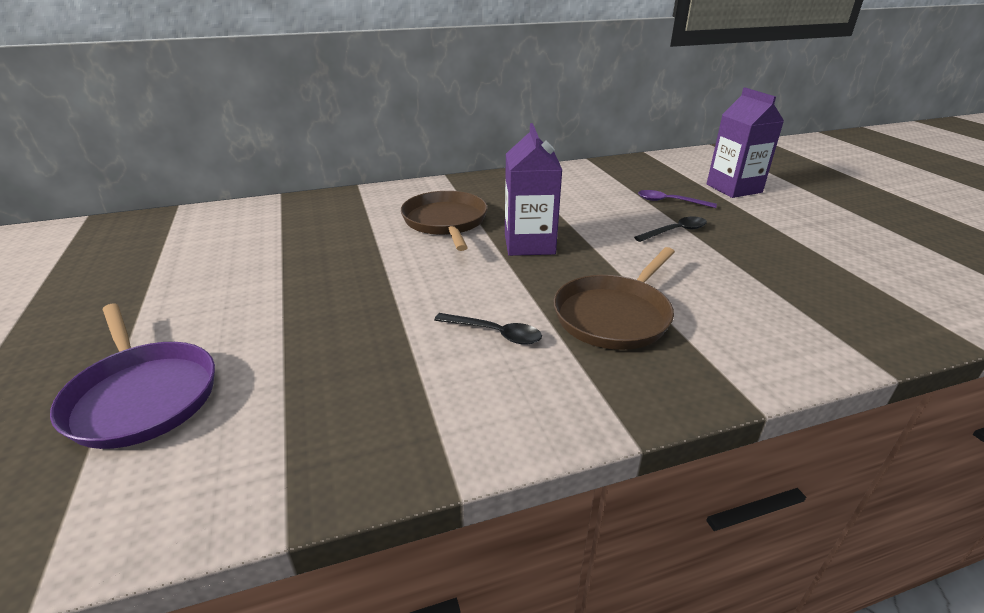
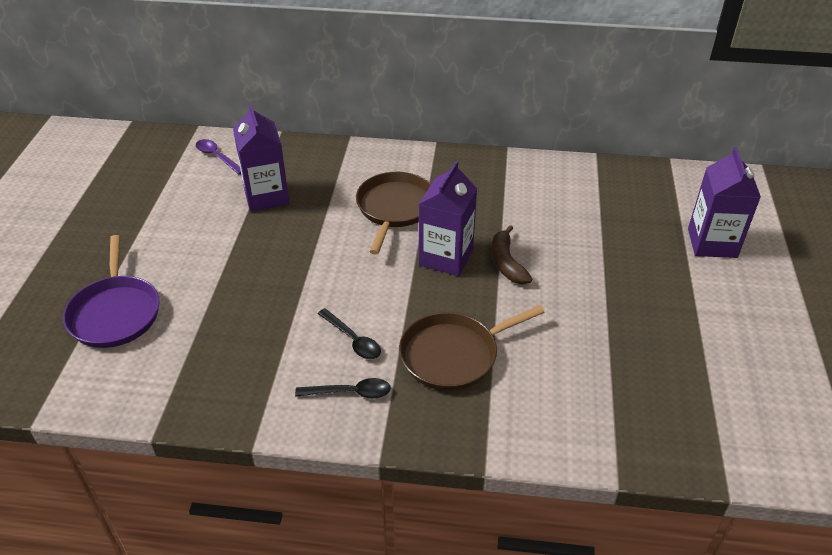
camera: 25 degrees right, 10 degrees up
(296, 240) = (266, 196): none -> purple carton
(589, 235) = (506, 263): none -> brown banana
(670, 202) = (623, 242): purple spoon -> purple spoon (217, 157)
(675, 231) = (590, 282): black spoon -> black spoon (350, 392)

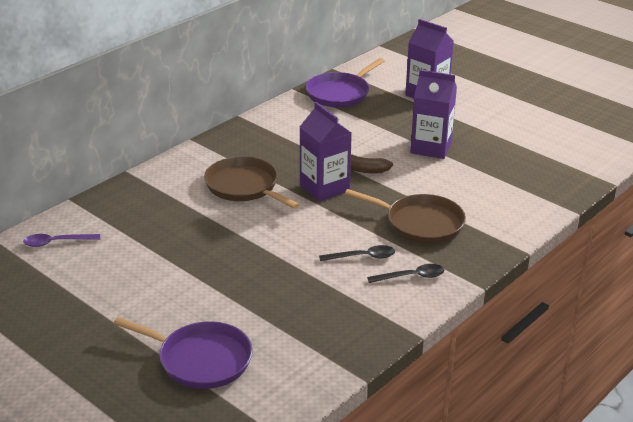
camera: 55 degrees left, 10 degrees down
(266, 196) = (149, 236): purple carton -> purple carton (431, 148)
(350, 392) = (411, 277): black spoon -> black spoon turned 45 degrees clockwise
(453, 354) = (420, 223): brown pan -> brown pan turned 75 degrees counterclockwise
(629, 185) = (340, 93): none -> purple pan

